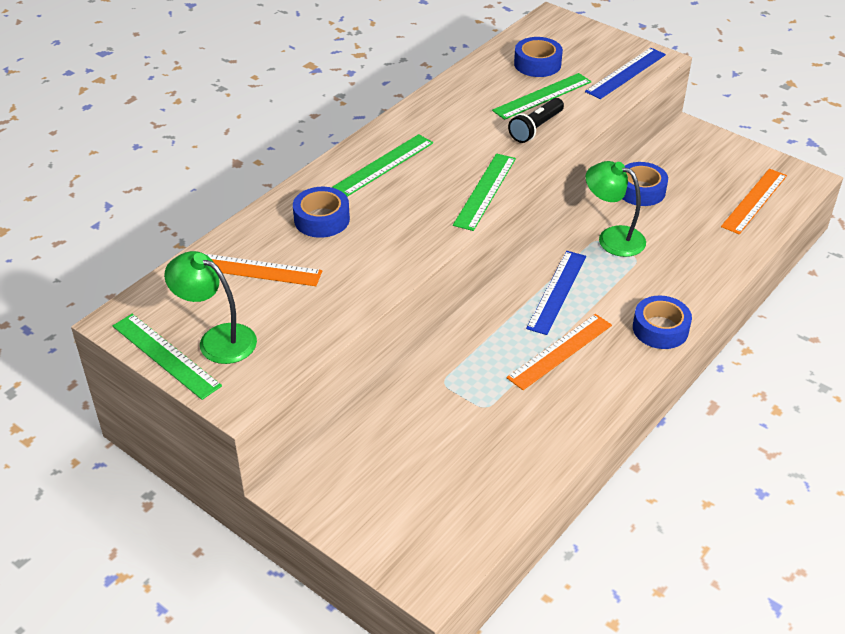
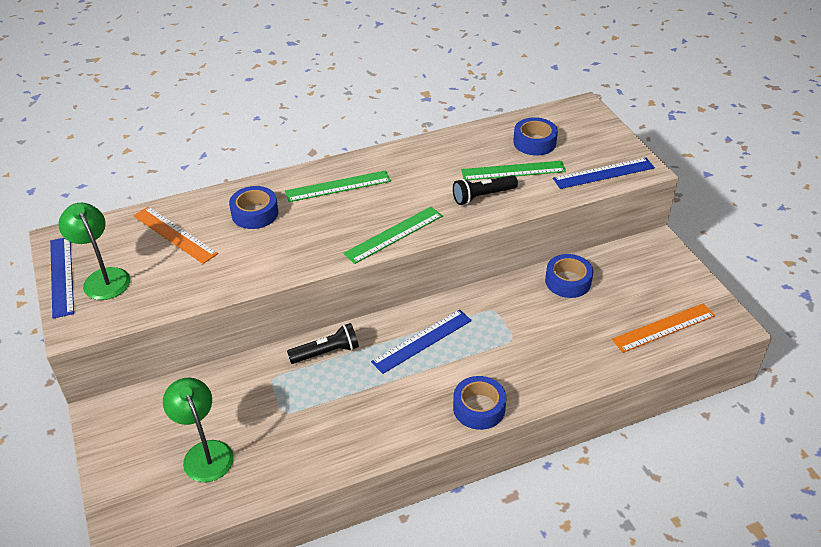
camera: 30 degrees right, 0 degrees up
(165, 356) = (61, 276): green ruler -> blue ruler
(475, 337) = (326, 352): none -> black flashlight
(560, 351) = (381, 392): orange ruler -> none
(612, 238) = (507, 313): green lamp -> green lamp (205, 452)

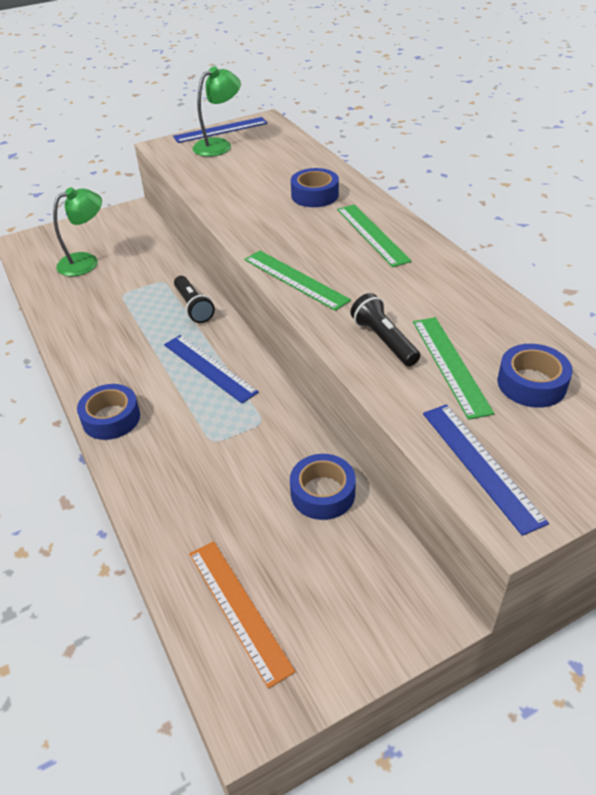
camera: 85 degrees right, 0 degrees up
(174, 234) = (277, 163): orange ruler -> none

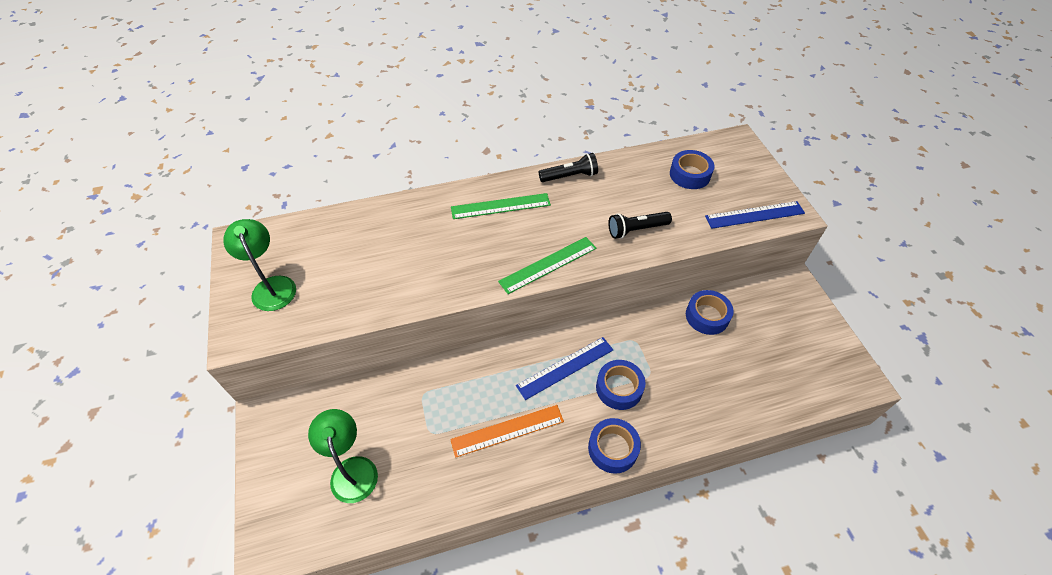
camera: 80 degrees left, 10 degrees up
(193, 307) = (475, 371): black flashlight -> black flashlight (570, 176)
(220, 130) = (234, 280): blue ruler -> none
(239, 609) = (796, 377): orange ruler -> orange ruler (507, 430)
(315, 195) = (420, 229): blue tape -> blue tape (619, 388)
(450, 365) = (667, 204): green ruler -> none

